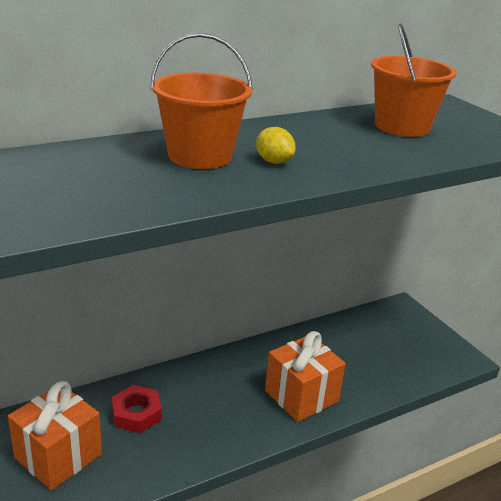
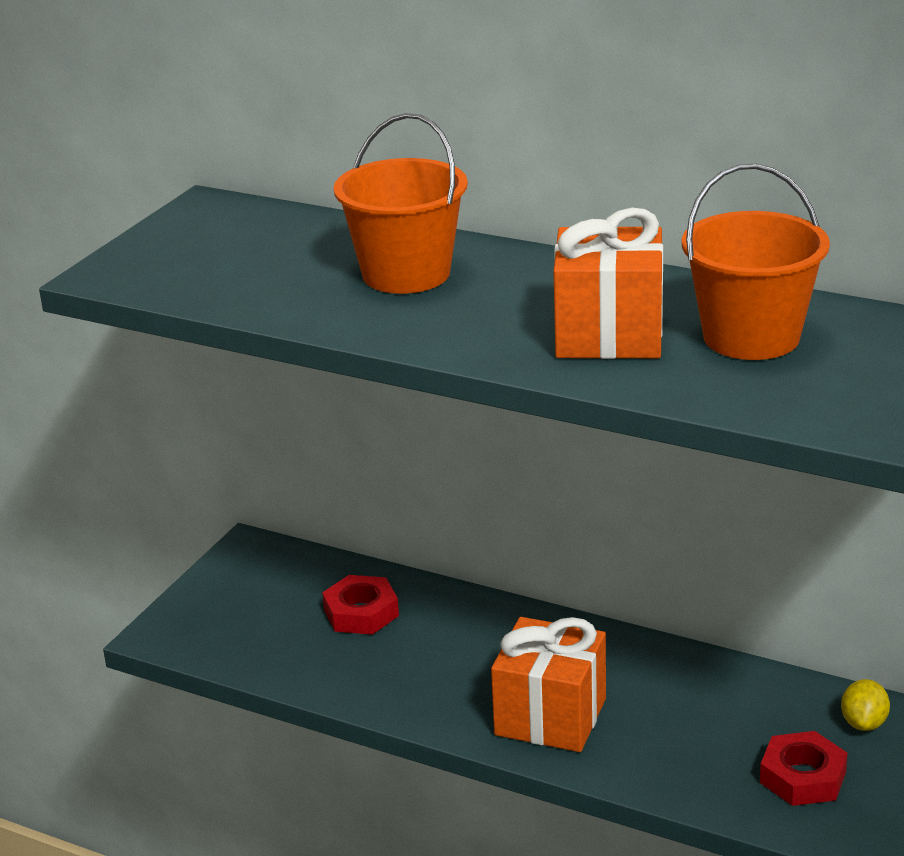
camera: 60 degrees right, 0 degrees up
(58, 456) = (242, 600): orange gift -> orange gift (609, 335)
(274, 162) = (460, 311): yellow lemon -> yellow lemon (864, 723)
(412, 351) = (802, 777): none -> red nut

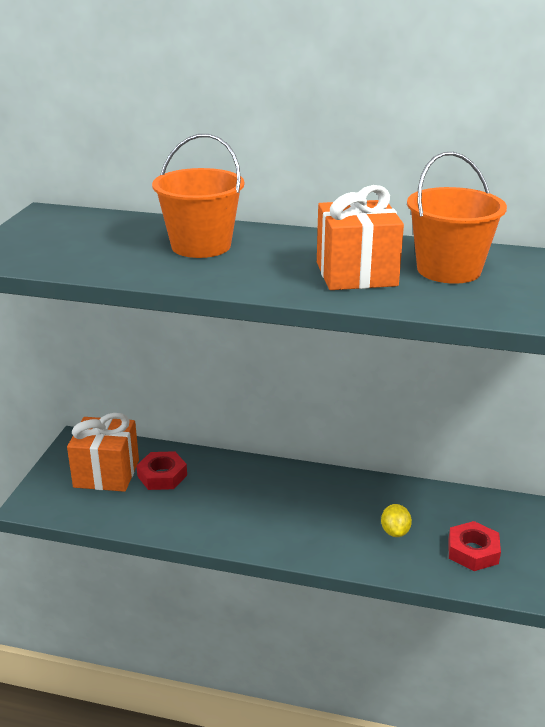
camera: 15 degrees left, 0 degrees up
(550, 717) = (304, 530): orange gift -> orange gift (106, 473)
(864, 723) = (494, 512): yellow lemon -> yellow lemon (395, 532)

